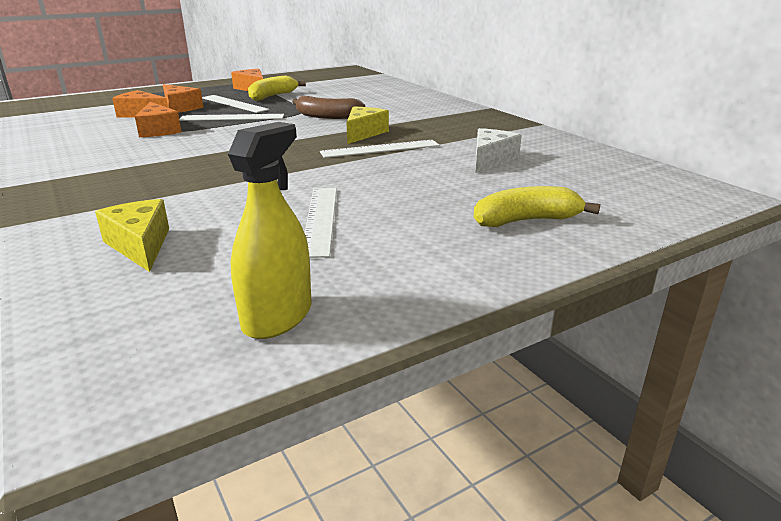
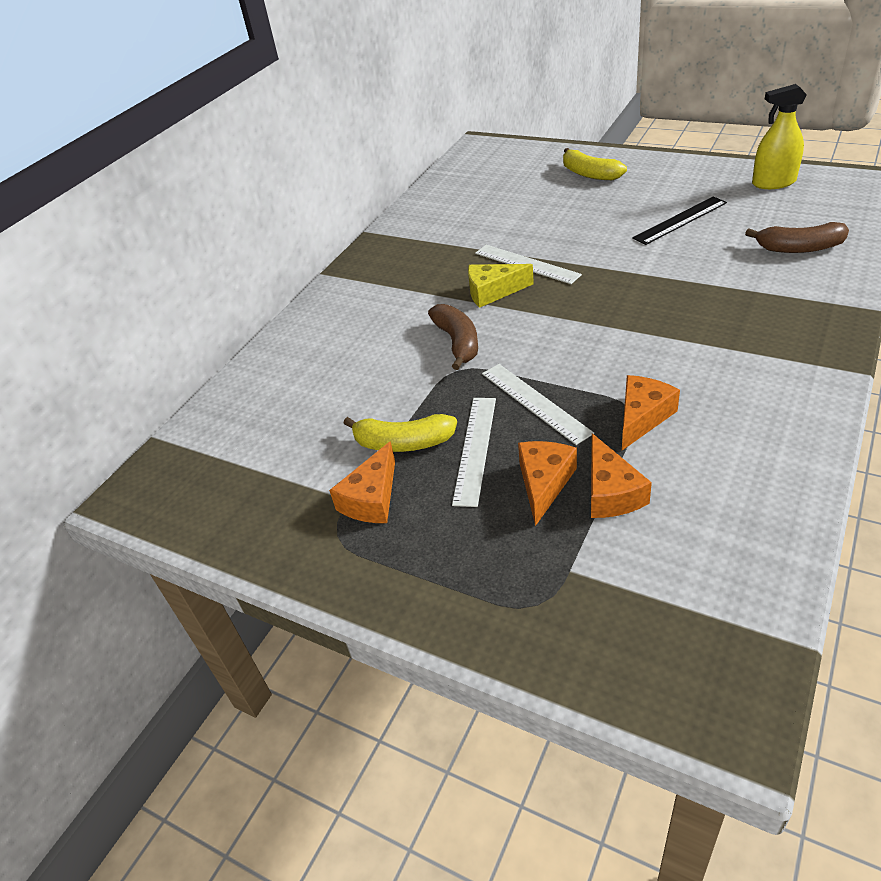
camera: 115 degrees left, 15 degrees up
(140, 245) = (799, 248): yellow cheese -> brown banana
(320, 219) = (680, 220): white ruler -> black ruler
(490, 160) = (495, 216): white cheese -> none

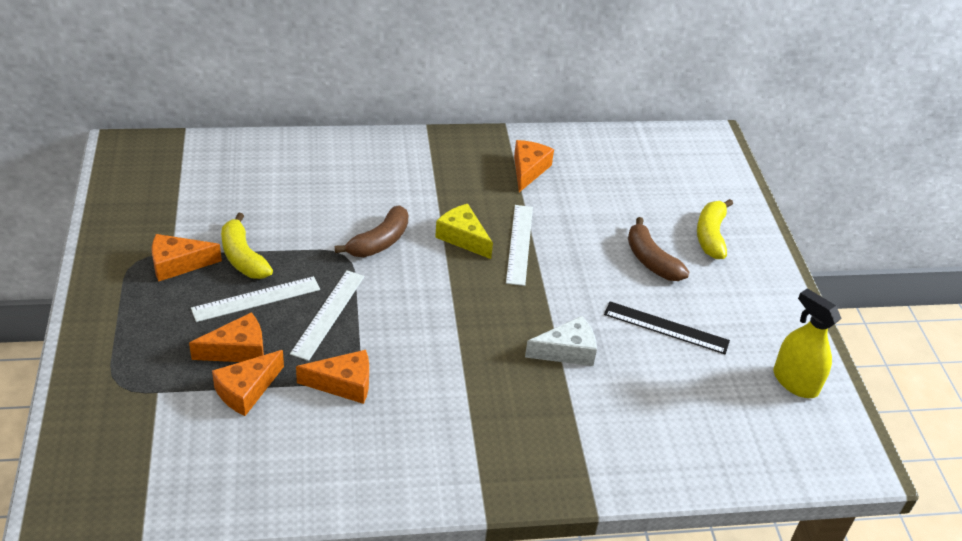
camera: 45 degrees right, 0 degrees up
(436, 235) = (528, 170): none -> orange cheese
(677, 274) = (567, 351): none -> white cheese
(799, 248) = (673, 430): brown banana -> brown banana (651, 260)

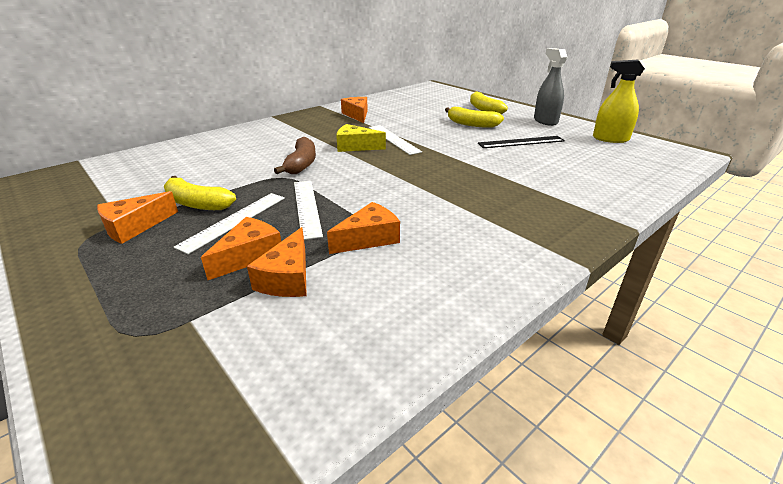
camera: 30 degrees left, 10 degrees down
(567, 351) = (489, 167): white cheese -> none
(651, 260) = (472, 124): brown banana -> yellow banana
(762, 302) = (545, 121): none -> grey spray bottle

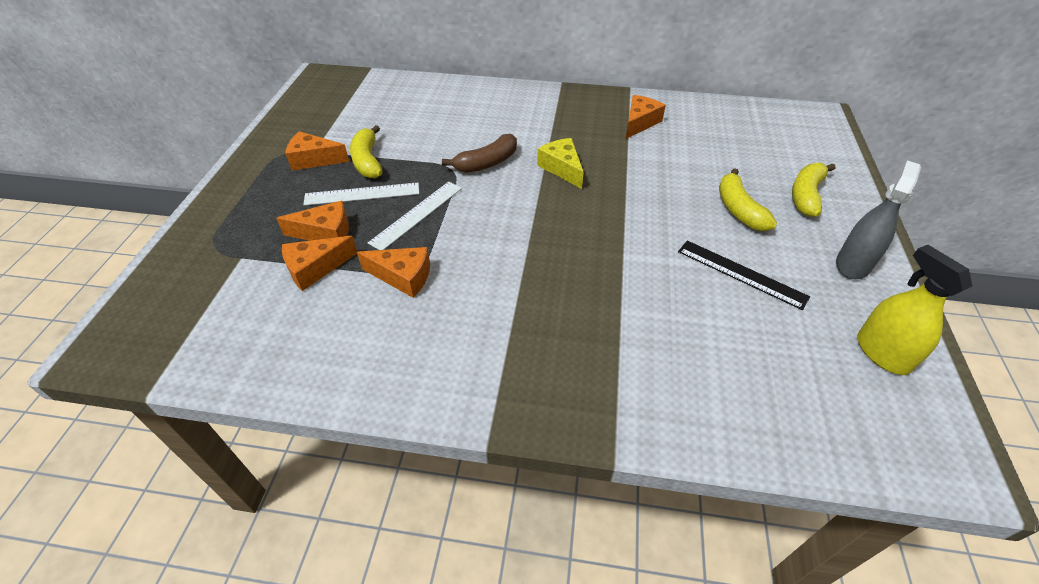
camera: 50 degrees right, 15 degrees up
(393, 139) = (612, 180): white ruler -> none

